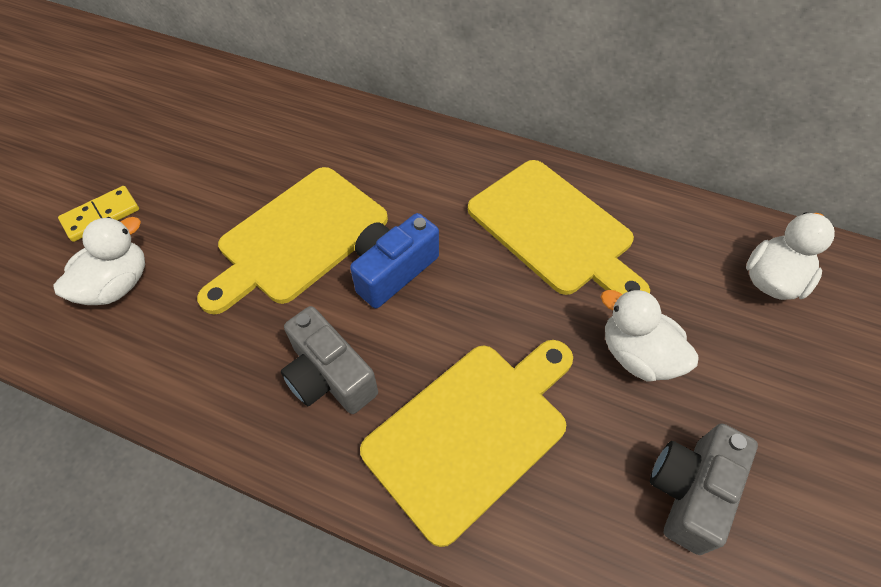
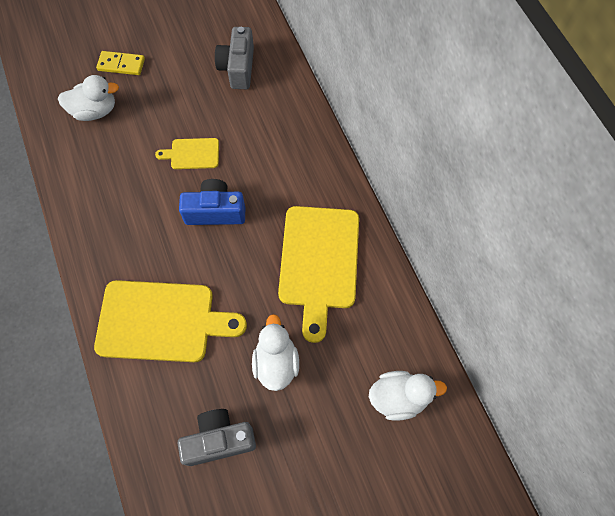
camera: 45 degrees right, 10 degrees up
(298, 238) = (192, 154): yellow cutting board -> yellow cutting board, size x0.48
(329, 376) = (133, 238): grey camera -> grey camera (238, 68)

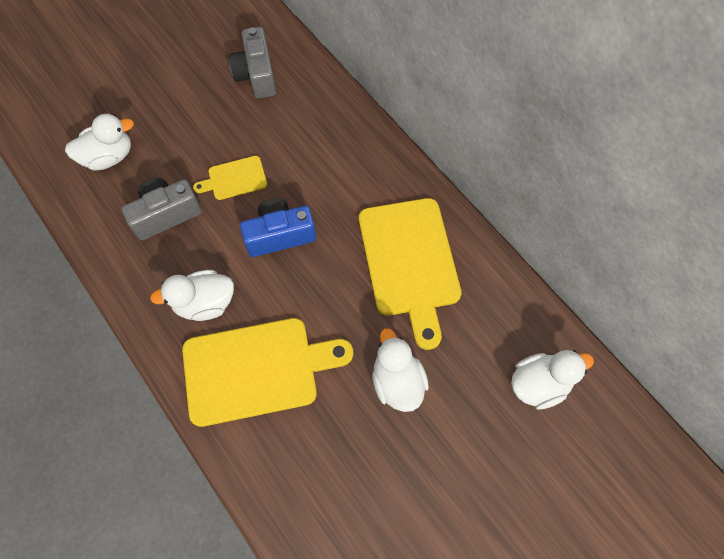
camera: 15 degrees left, 0 degrees up
(121, 65) = (124, 99): yellow domino -> none
(136, 254) = (205, 303): none -> white duck
(219, 440) = (361, 482): grey camera -> grey camera (166, 214)

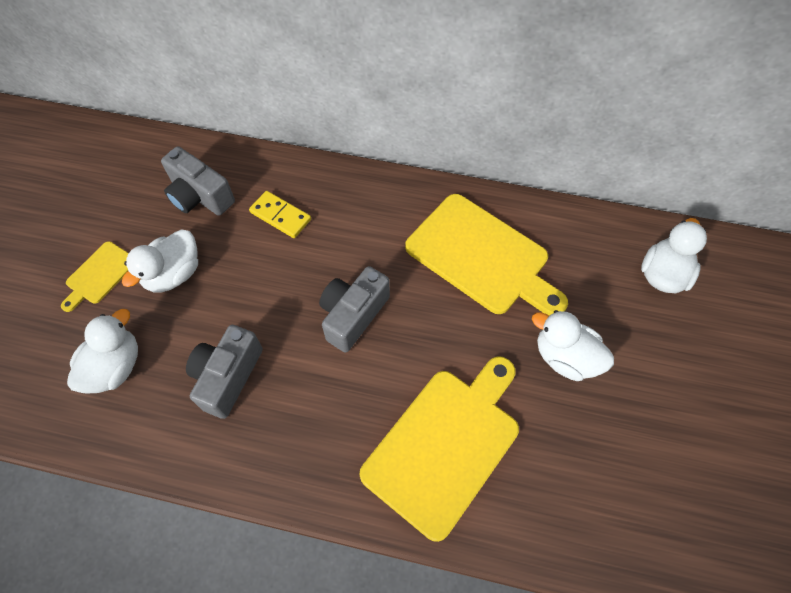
camera: 40 degrees left, 5 degrees down
(205, 303) = (342, 426): white duck -> white duck (174, 274)
(234, 179) = (265, 297): yellow cutting board -> yellow cutting board (100, 275)
(280, 235) = (353, 315): blue camera -> grey camera
(296, 127) = (280, 216): none -> yellow domino

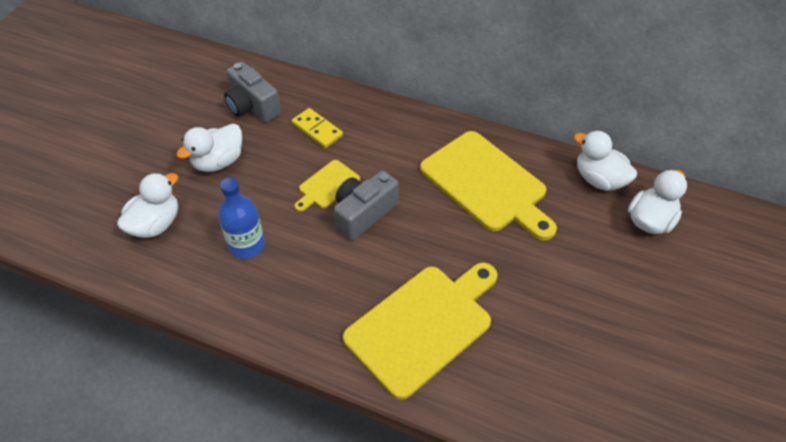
camera: 10 degrees right, 10 degrees down
(100, 275) = (157, 154): yellow cutting board -> yellow cutting board (327, 186)
(228, 376) = (247, 245): grey camera -> blue bottle
(565, 357) = (545, 273): white duck -> white duck (599, 179)

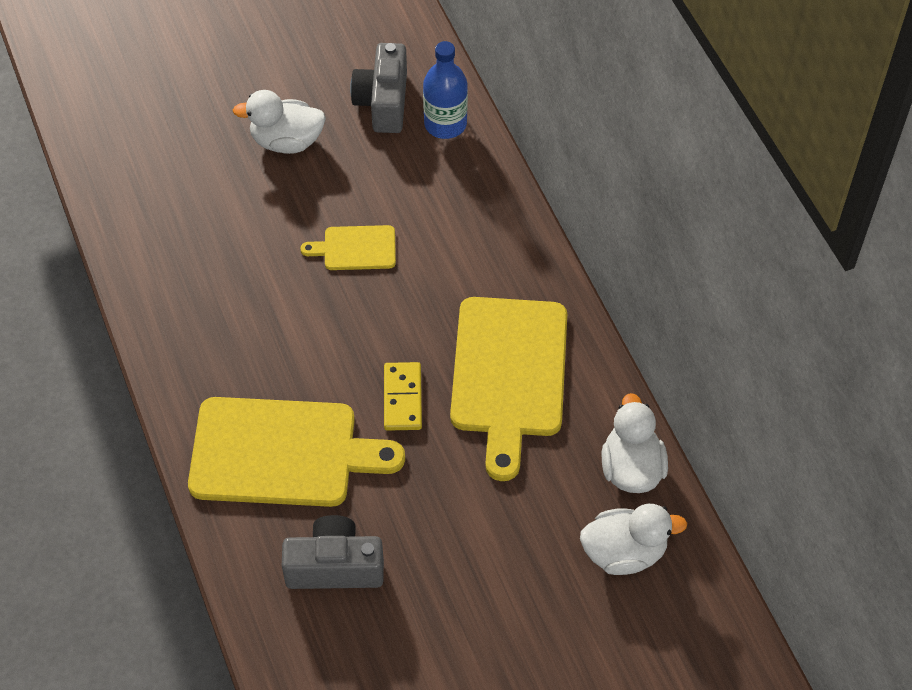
camera: 45 degrees right, 5 degrees up
(156, 224) = (169, 164): white duck -> none
(247, 245) = (222, 249): blue bottle -> blue bottle (445, 124)
(317, 130) = (415, 179): yellow domino -> yellow domino (402, 398)
(363, 214) = (355, 305): grey camera -> grey camera (335, 567)

